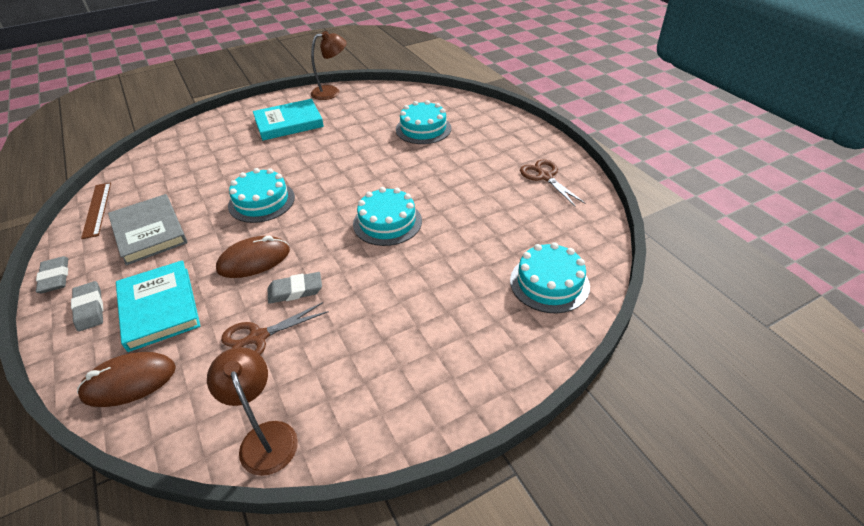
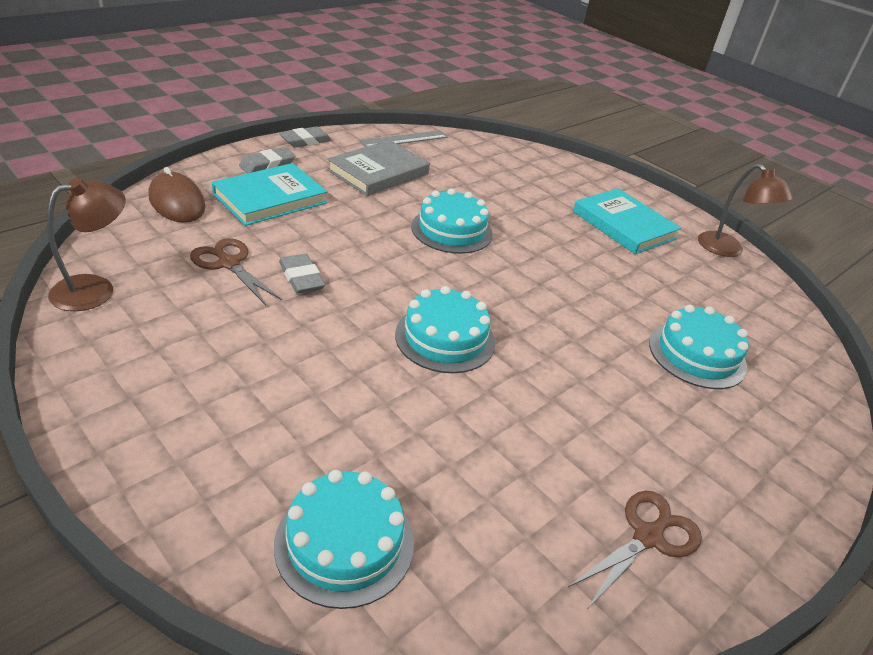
camera: 70 degrees right, 5 degrees down
(97, 209) = (404, 139): brown ruler -> grey ruler
(254, 260) = (347, 241): brown mouse -> none

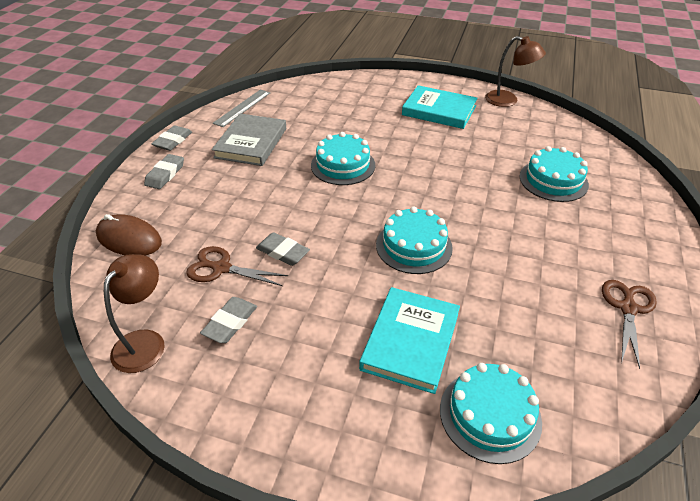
camera: 25 degrees left, 5 degrees up
(184, 312) = (230, 322): none -> grey eraser
(270, 198) = (196, 201): turquoise book -> turquoise book (410, 341)

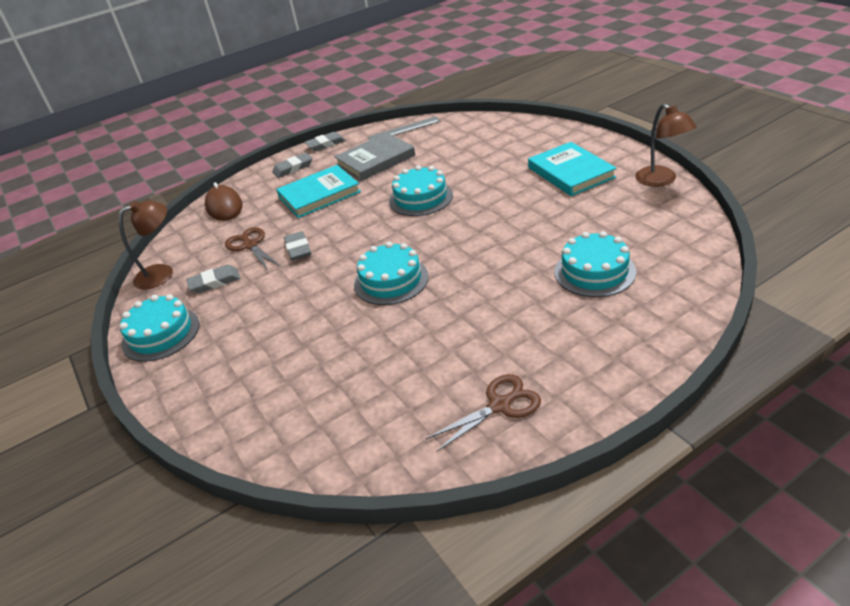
camera: 45 degrees right, 5 degrees down
(410, 341) = (299, 345): turquoise book -> turquoise book (319, 195)
(490, 415) = (285, 418): turquoise cake -> turquoise cake (161, 334)

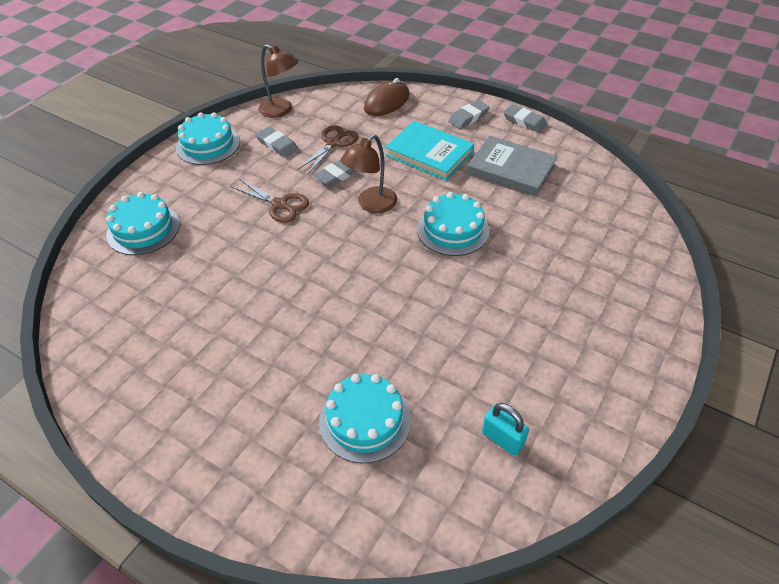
camera: 60 degrees right, 10 degrees up
(293, 168) = (468, 117): grey eraser -> grey eraser turned 75 degrees counterclockwise
(391, 280) = (307, 256): turquoise cake -> turquoise cake (143, 229)
(404, 129) = (587, 168): grey ruler -> none
(499, 406) = (149, 391): brown scissors -> brown scissors (279, 204)
(570, 172) = (564, 348): turquoise book -> none
(637, 211) = (502, 439): none -> turquoise padlock
(661, 180) = (589, 453): brown lamp -> brown lamp (371, 205)

